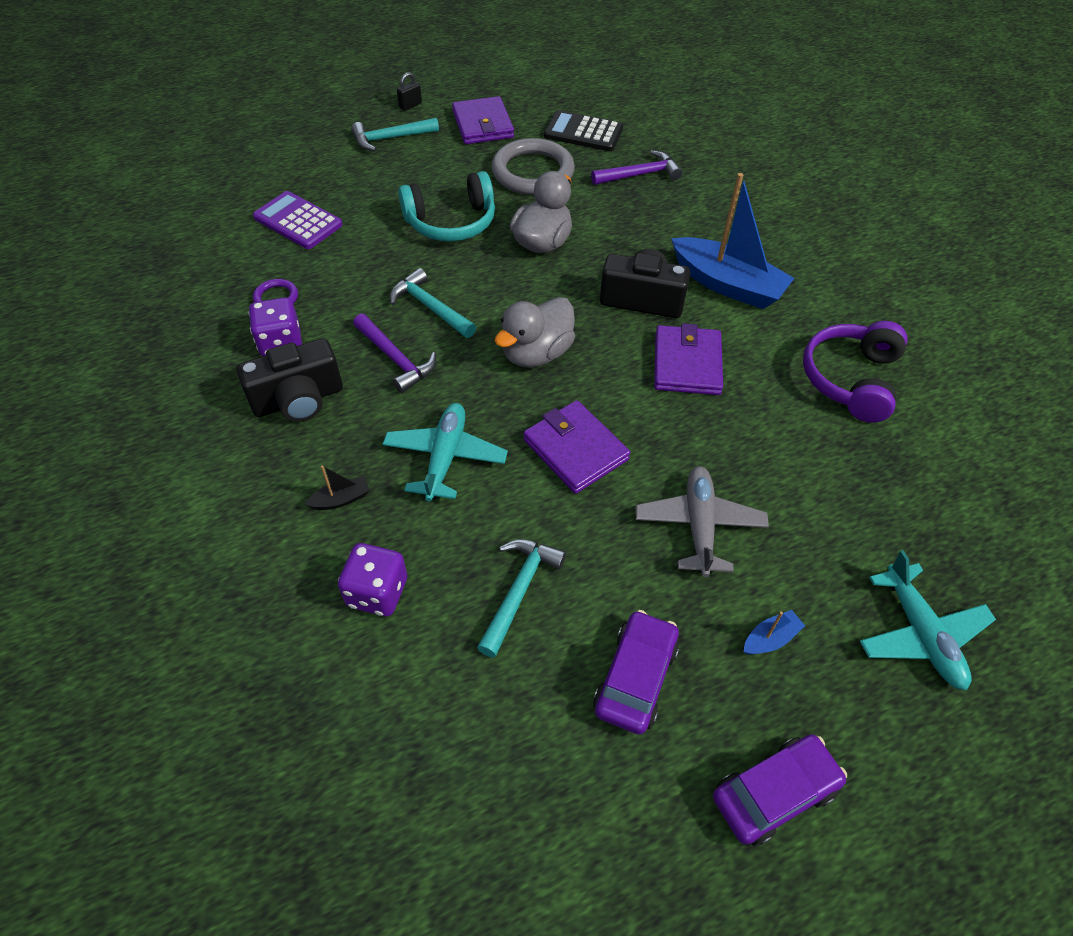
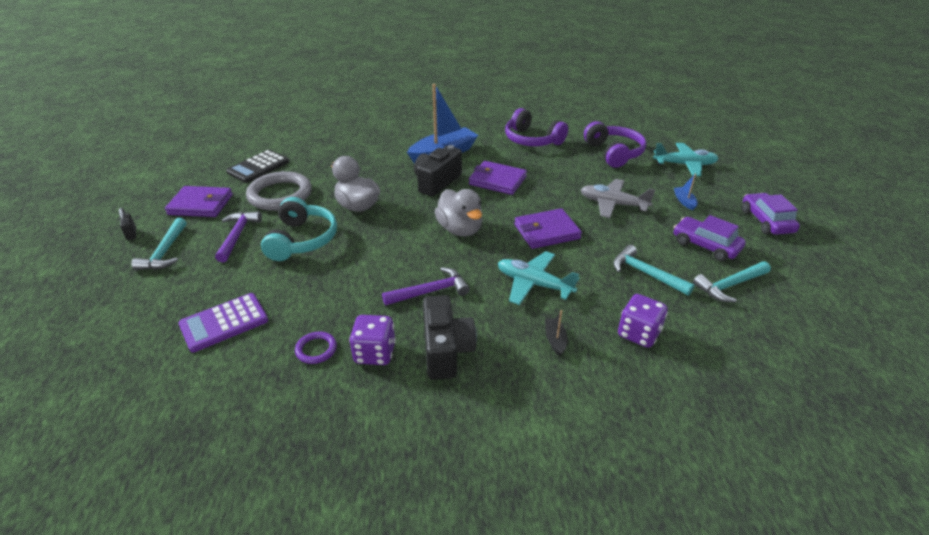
camera: 70 degrees left, 15 degrees down
(430, 307) = (387, 266): turquoise hammer -> turquoise hammer (730, 285)
(640, 174) = (323, 157): purple hammer -> purple hammer (237, 235)
(886, 506) = (613, 153): none -> purple headphones

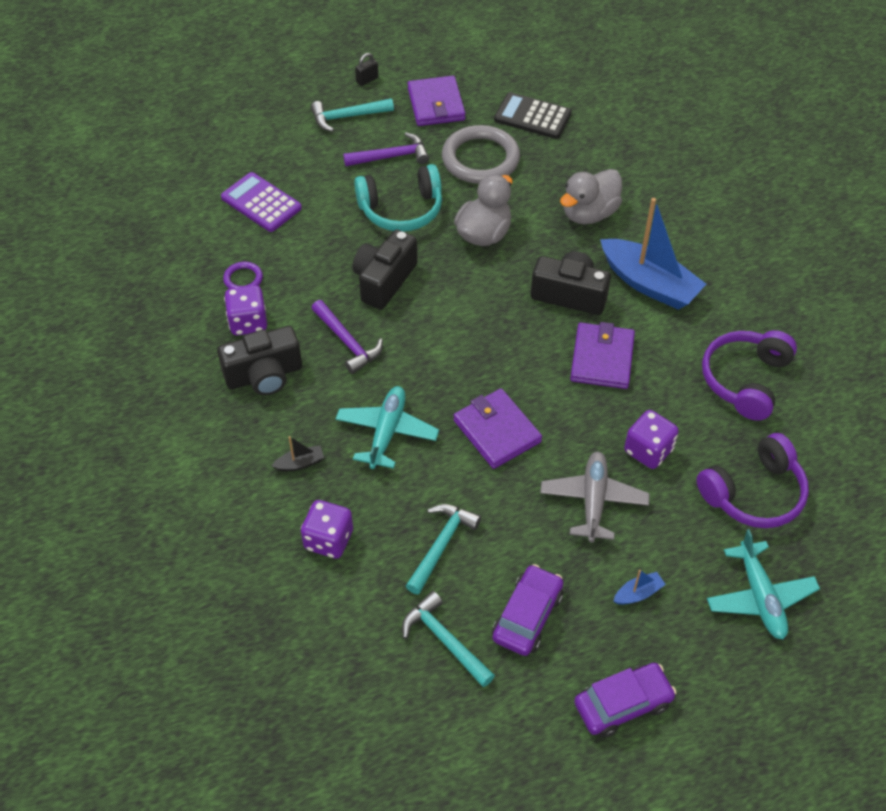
camera: 75 degrees right, 15 degrees up
(374, 261) = (384, 281): none -> black camera
(460, 229) = (470, 342): grey duck -> grey duck (589, 213)
(576, 178) = (648, 451): none -> purple dice

